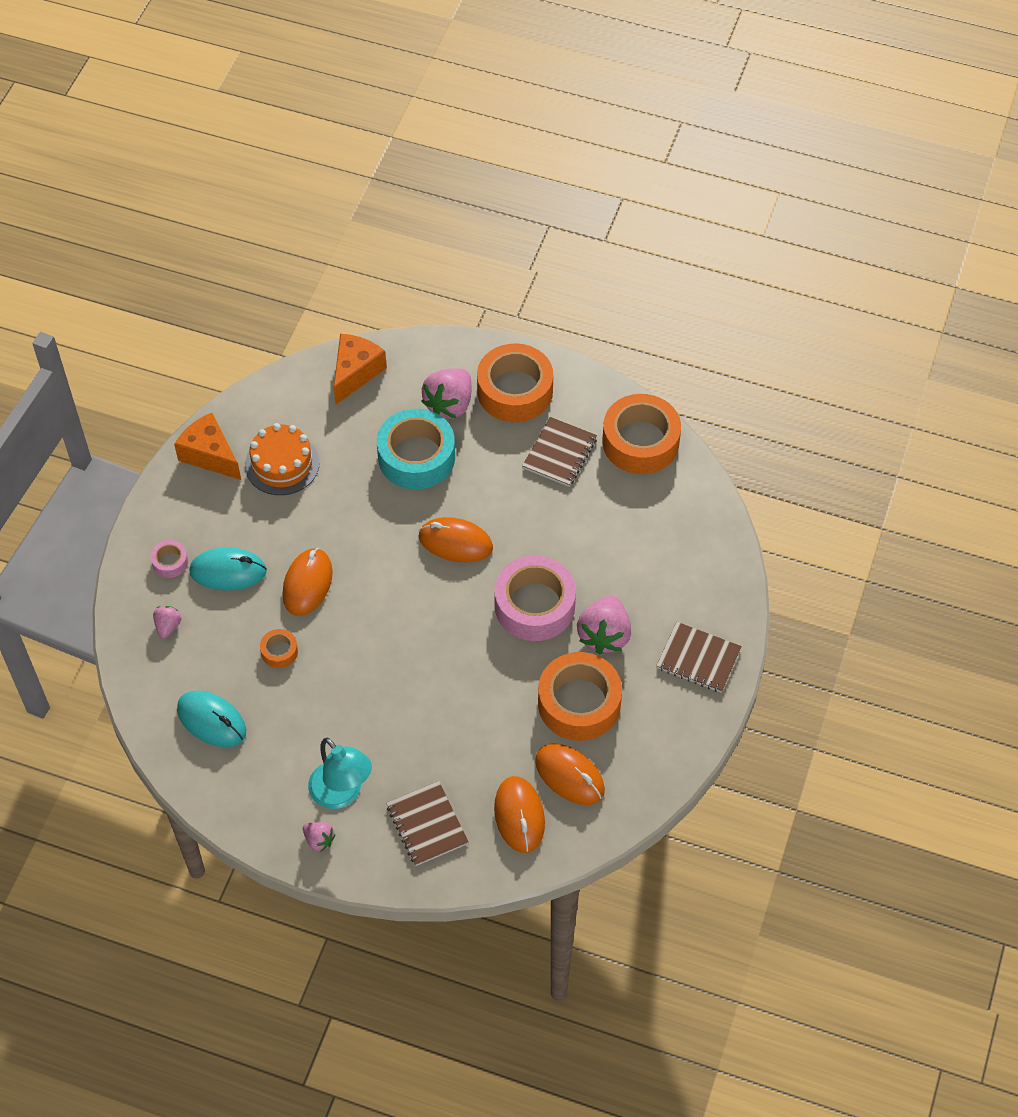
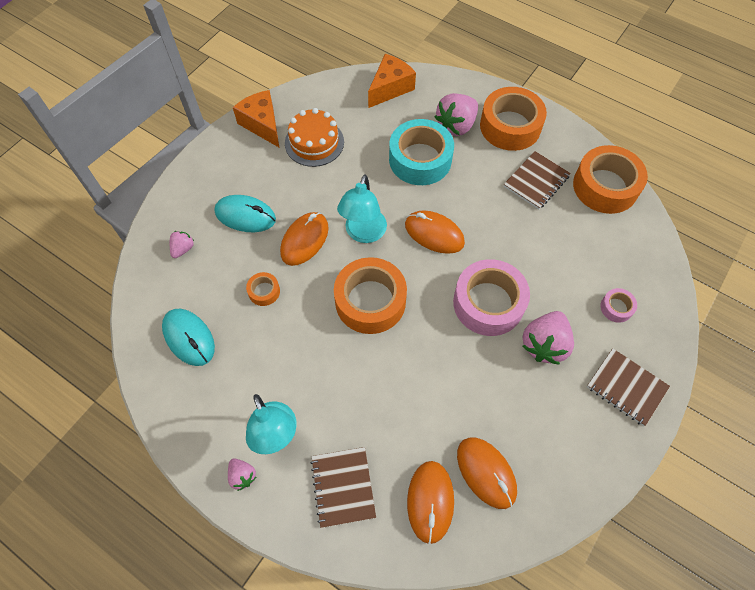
camera: 15 degrees right, 5 degrees up
(170, 562) = (203, 198): pink tape -> pink tape (616, 307)
(374, 560) = (363, 233): none -> turquoise lamp
(579, 703) = (509, 402): orange tape -> orange tape (370, 301)

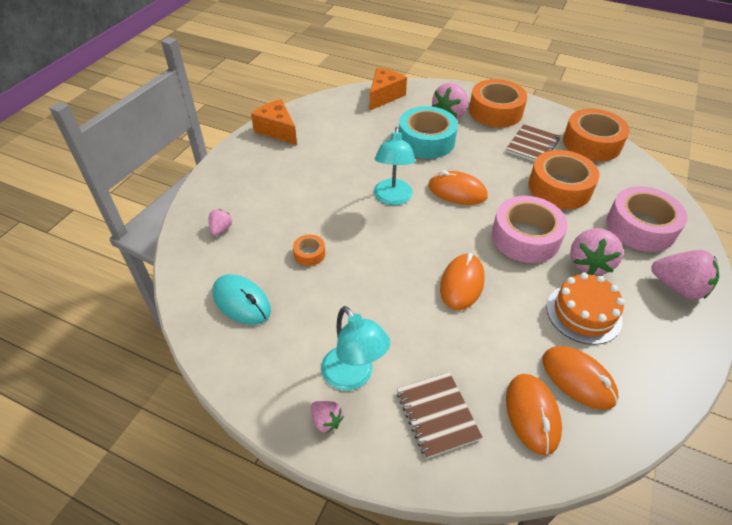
camera: 10 degrees left, 15 degrees down
(245, 216) = (277, 197): turquoise mouse -> none
(304, 240) = (338, 209): orange mouse -> orange mouse (462, 284)
(314, 142) = (328, 138): orange cake -> orange cake (583, 313)
(370, 301) = (415, 249): orange tape -> orange tape (559, 188)
(616, 307) = (640, 227): pink tape -> pink tape, size x2.22
(626, 387) = (678, 287): brown notebook -> pink strawberry

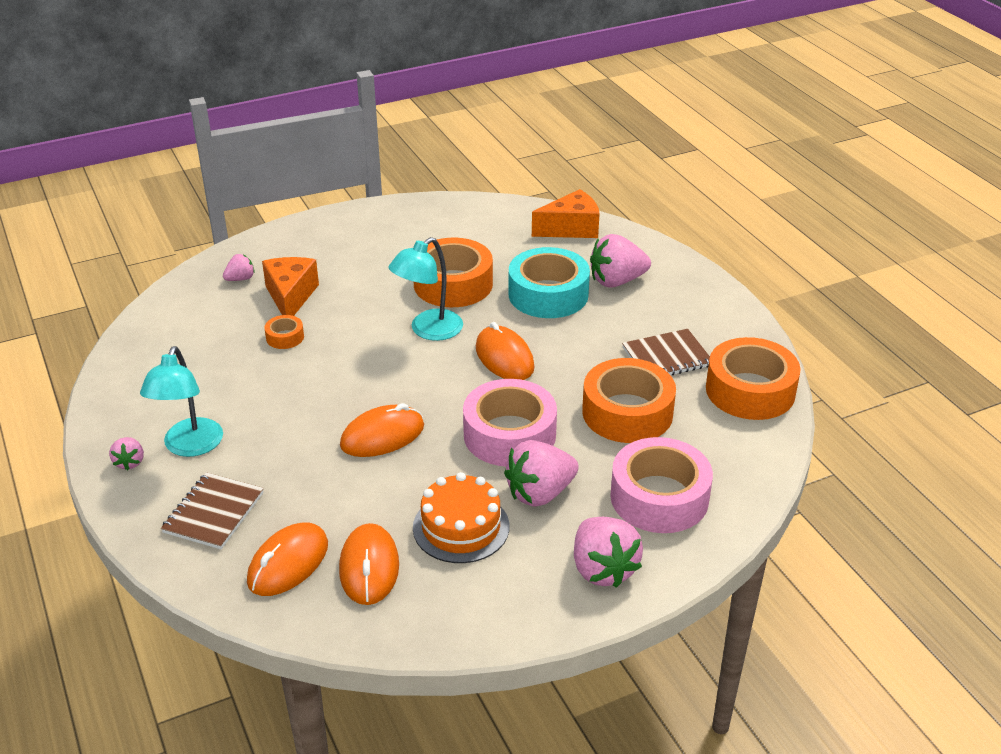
camera: 40 degrees right, 10 degrees down
(241, 302) = (182, 344): turquoise mouse -> none
(277, 130) = (407, 214): orange cheese -> orange cheese (290, 296)
(495, 111) = (681, 302): orange tape -> orange tape (453, 284)

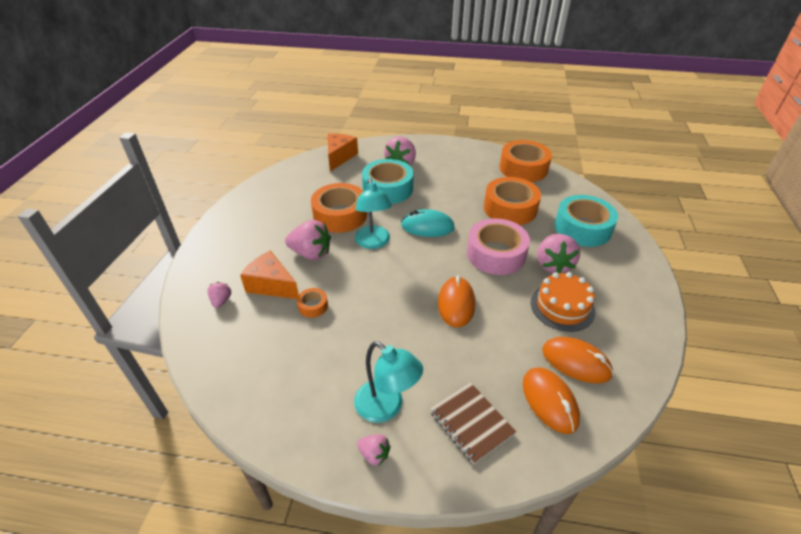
camera: 55 degrees left, 5 degrees up
(504, 358) = (427, 227): orange mouse -> turquoise mouse
(602, 569) = (626, 270): pink strawberry -> pink strawberry (311, 253)
(659, 497) = (582, 228): pink tape -> turquoise tape
(667, 357) = (477, 178): brown notebook -> none

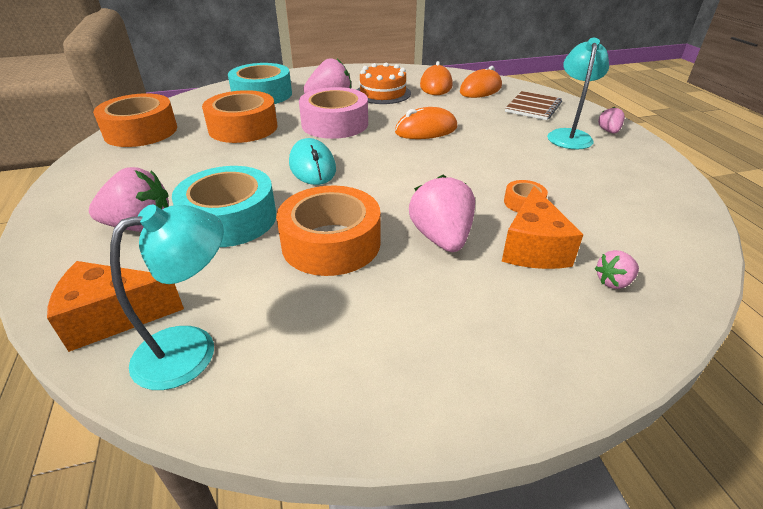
camera: 115 degrees left, 5 degrees down
(373, 243) = (374, 195): turquoise lamp -> turquoise lamp (191, 348)

